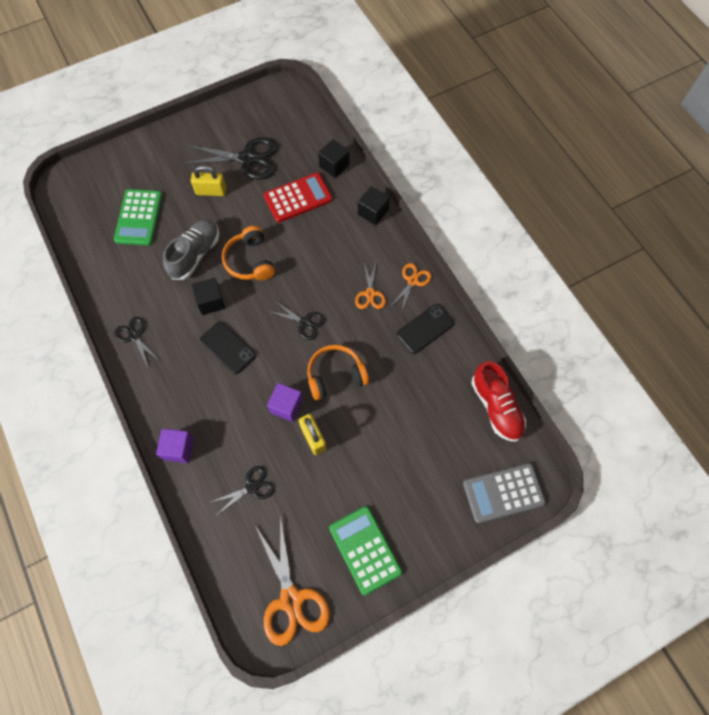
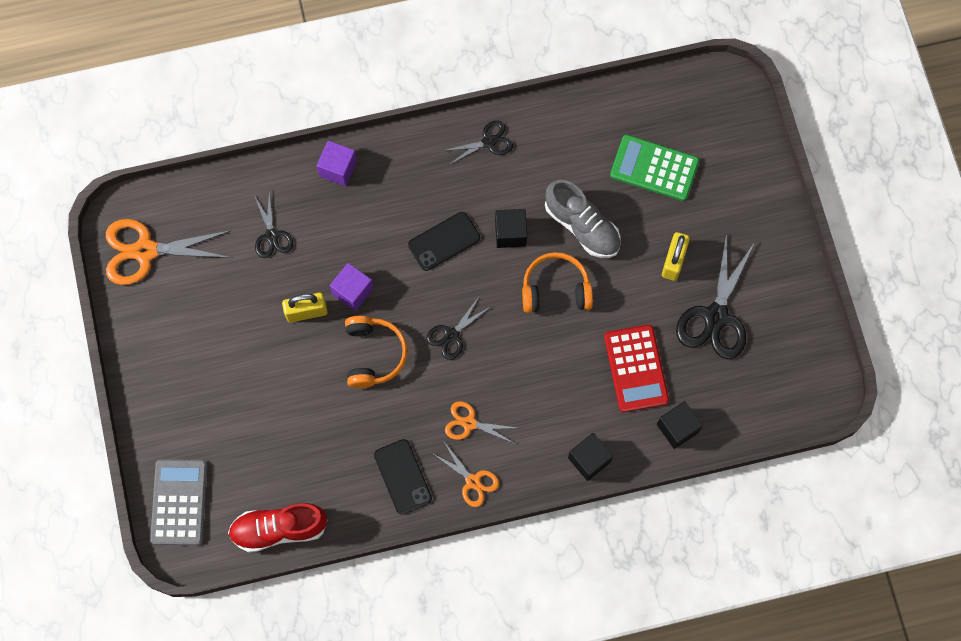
camera: 105 degrees right, 5 degrees up
(365, 549) = (169, 336): green calculator -> none

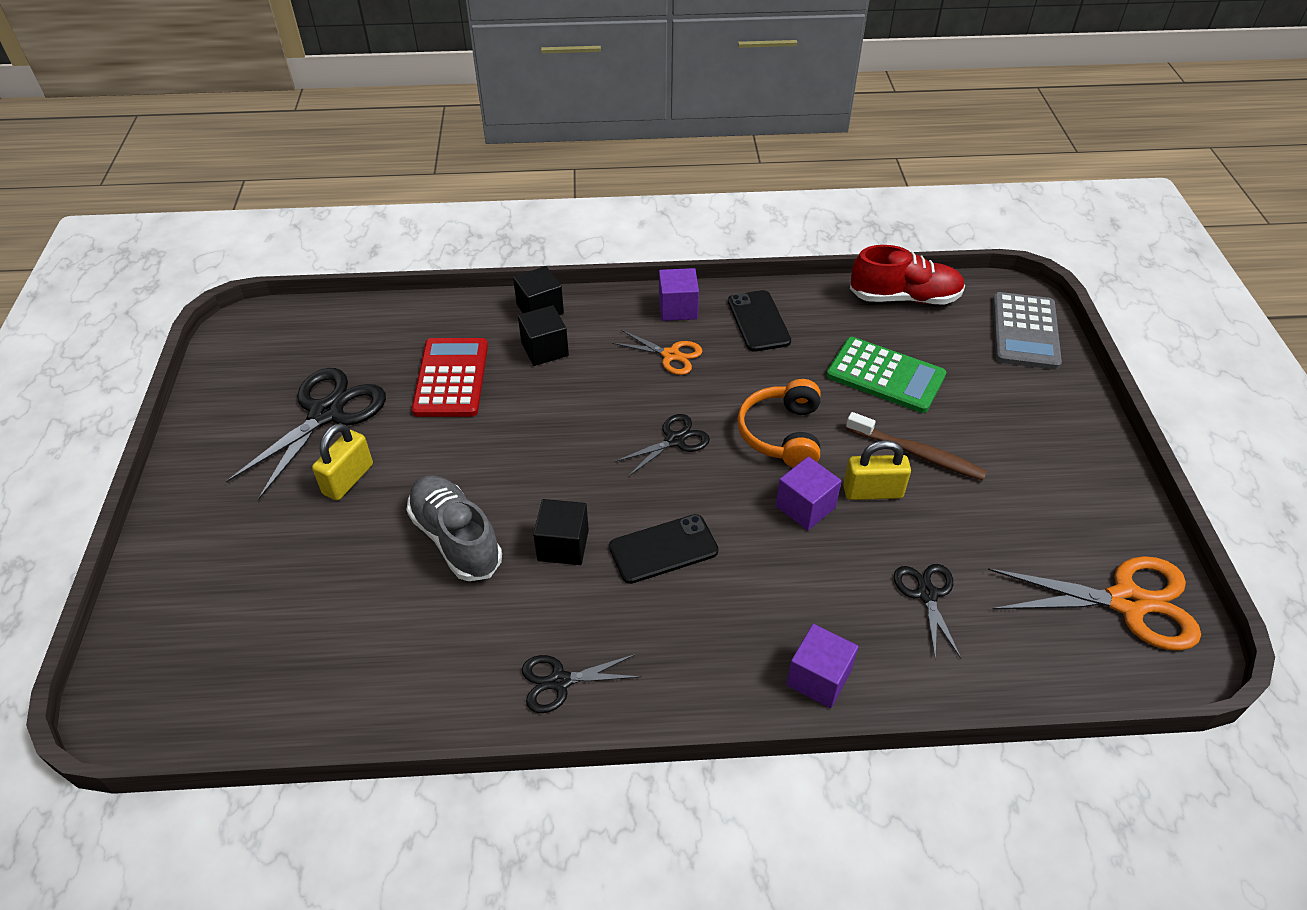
camera: 170 degrees left, 25 degrees down
(274, 352) = (917, 454): none -> brown toothbrush
(473, 481) = (678, 308): orange scissors -> purple cube
(555, 289) = (521, 470): orange headphones -> none
(654, 168) = (315, 600): green calculator -> green calculator (885, 376)
(677, 428) = (428, 322): black cube -> black cube (545, 349)

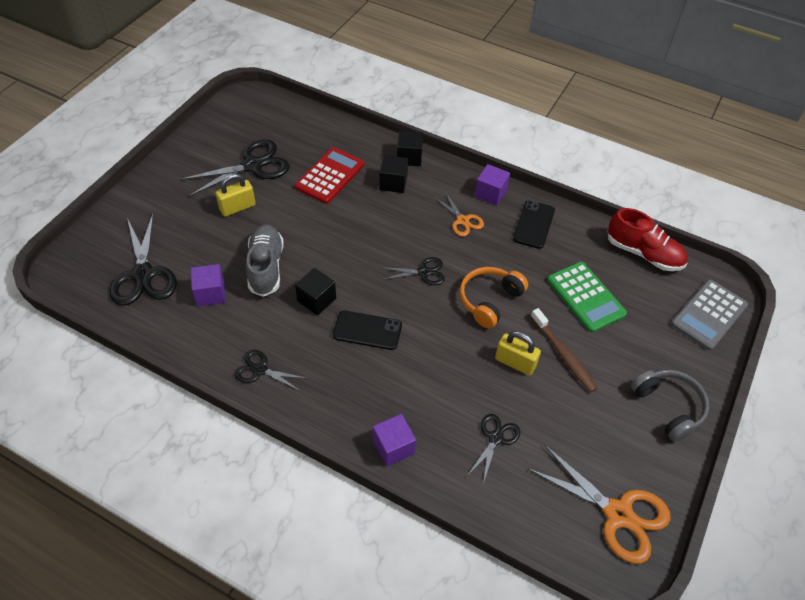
camera: 30 degrees right, 5 degrees up
(271, 644) = (143, 274): none -> black scissors
(805, 507) = (467, 350): purple cube -> purple cube (210, 293)
(1072, 452) = (668, 407): none -> grey headphones

